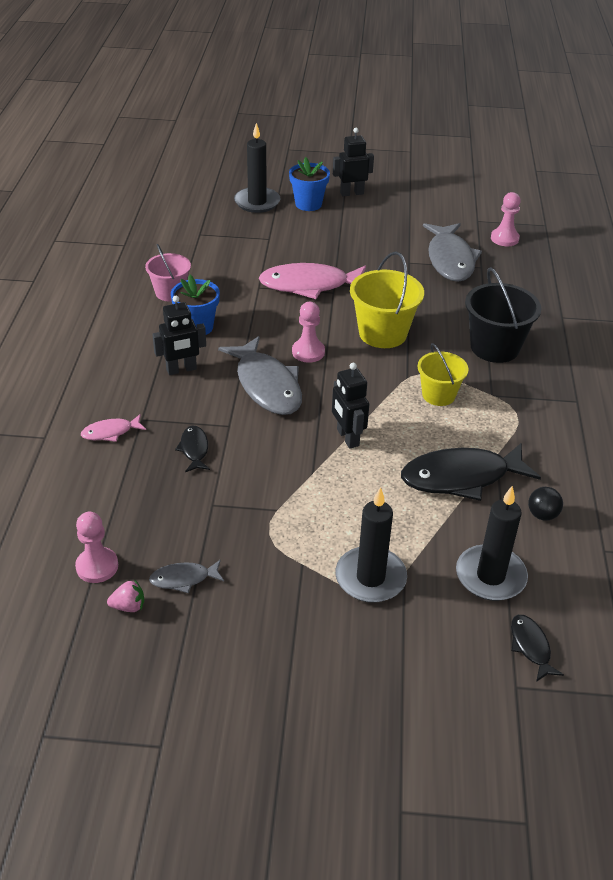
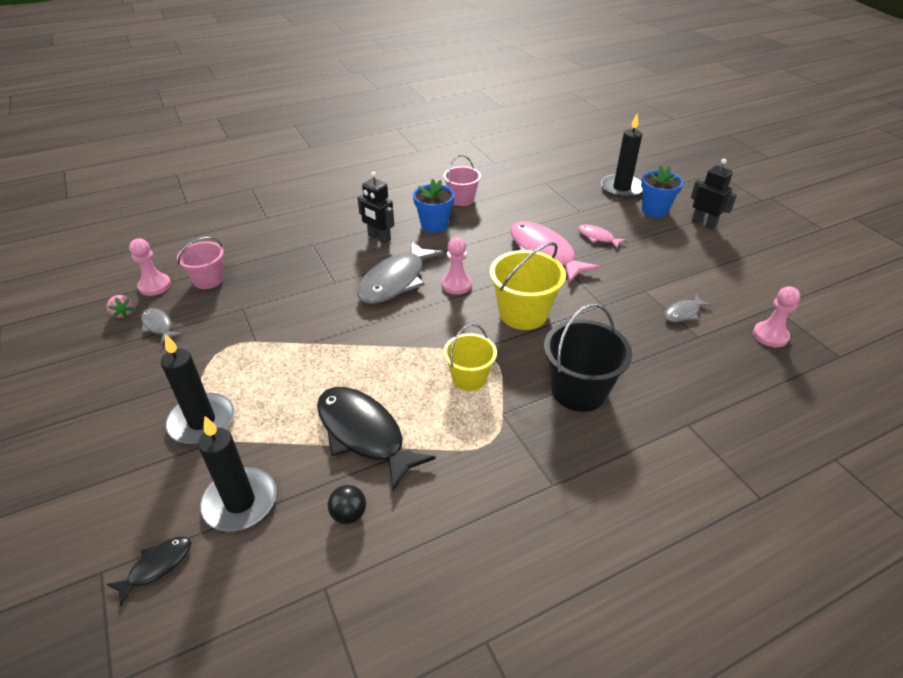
camera: 60 degrees right, 0 degrees up
(110, 432) = (288, 238): pink fish -> pink fish (597, 237)
(130, 517) = (208, 280): none -> pink bucket
(194, 449) = (296, 277): black fish -> none
(347, 438) = (365, 345): black robot -> none
(450, 260) = (683, 313): grey fish -> grey fish, size x0.48

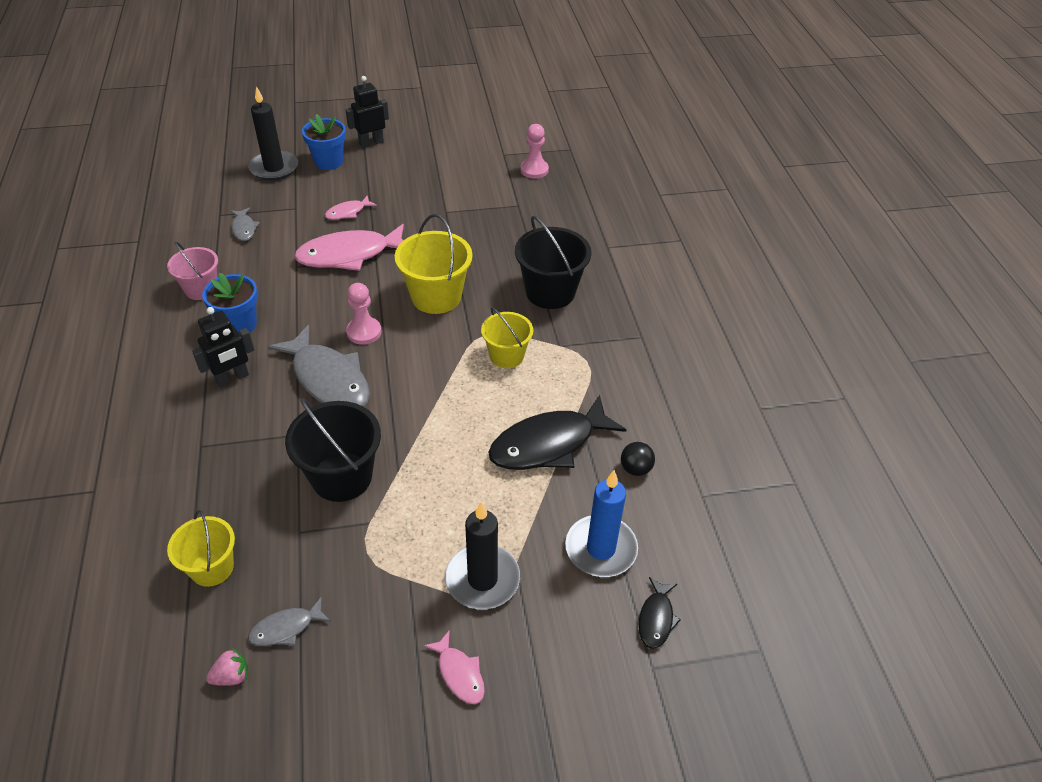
camera: 75 degrees left, 5 degrees up
(111, 428) = (459, 673): none -> pink fish
(155, 286) = (186, 636): pink pawn -> none
(157, 566) = (656, 618): black fish -> black fish turned 135 degrees counterclockwise
(208, 280) = (212, 568): pink bucket -> yellow bucket
(240, 502) = (601, 549): black candle -> blue candle
(297, 315) = (342, 477): none -> black bucket
(683, 313) = (486, 202): grey fish -> grey fish (244, 228)

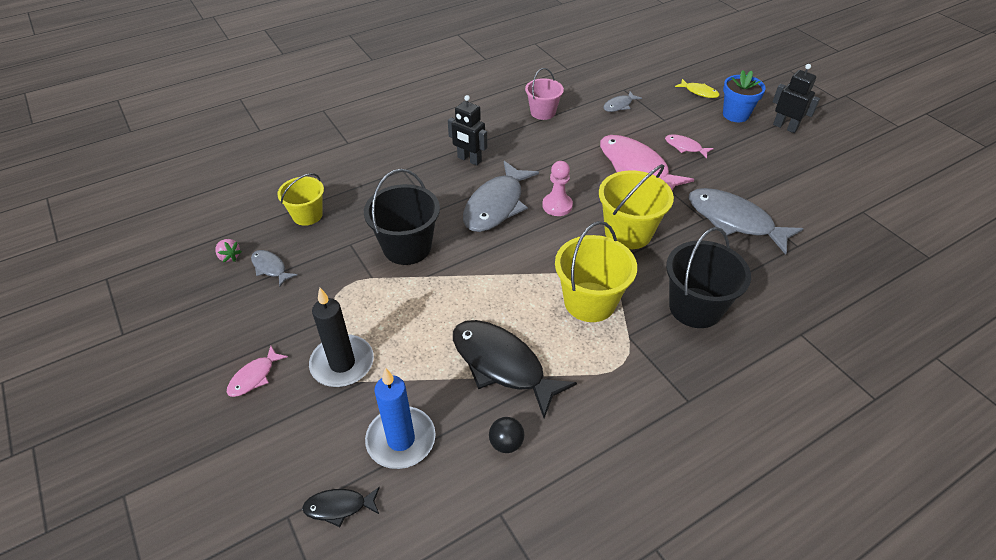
camera: 70 degrees right, 0 degrees up
(239, 324) = (521, 142): blue flower pot -> none
(274, 168) = (699, 92): black candle -> yellow fish
(466, 226) = (734, 221): none -> grey fish
(506, 356) = (590, 302): yellow bucket -> yellow bucket, size x1.56
(534, 170) = (863, 240): pink pawn -> none

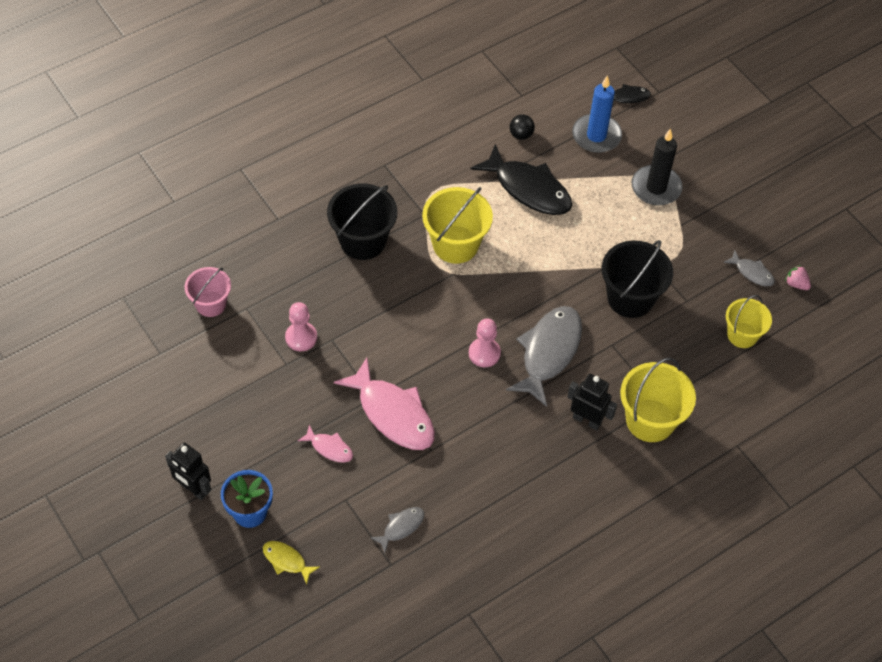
camera: 175 degrees right, 10 degrees up
(254, 377) = (721, 176): pink fish -> none
(543, 112) = (503, 510): pink bucket -> pink bucket (211, 304)
(628, 232) = (413, 320): yellow bucket -> yellow bucket (650, 420)
(734, 221) = (301, 337): grey fish -> pink pawn

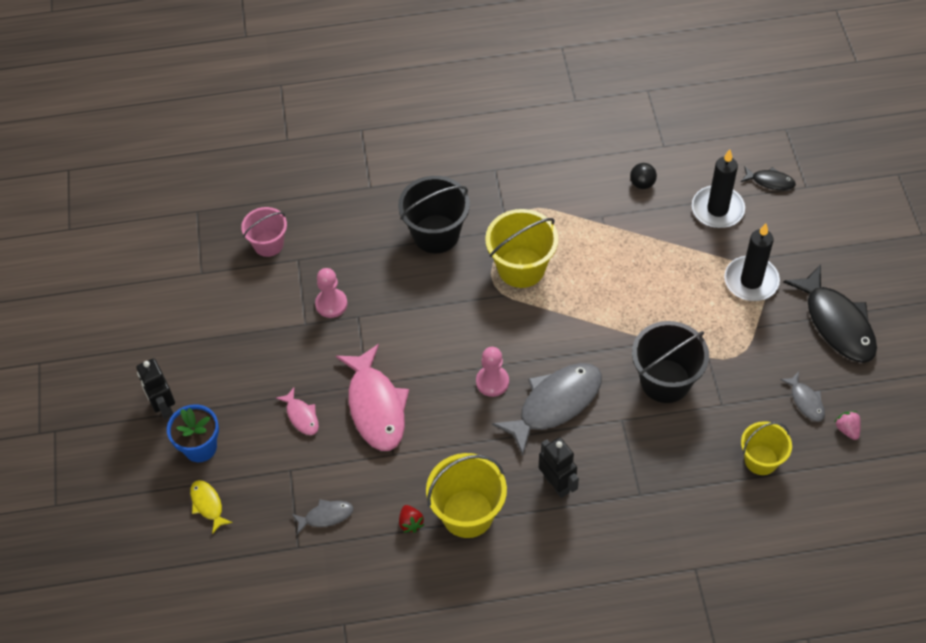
camera: 30 degrees right, 0 degrees up
(480, 503) = (410, 523): none -> red strawberry
(528, 189) = (621, 239): black fish -> black fish (836, 323)
(596, 136) = (717, 209): blue candle -> black candle
(650, 420) = (619, 509): yellow bucket -> yellow bucket (467, 513)

